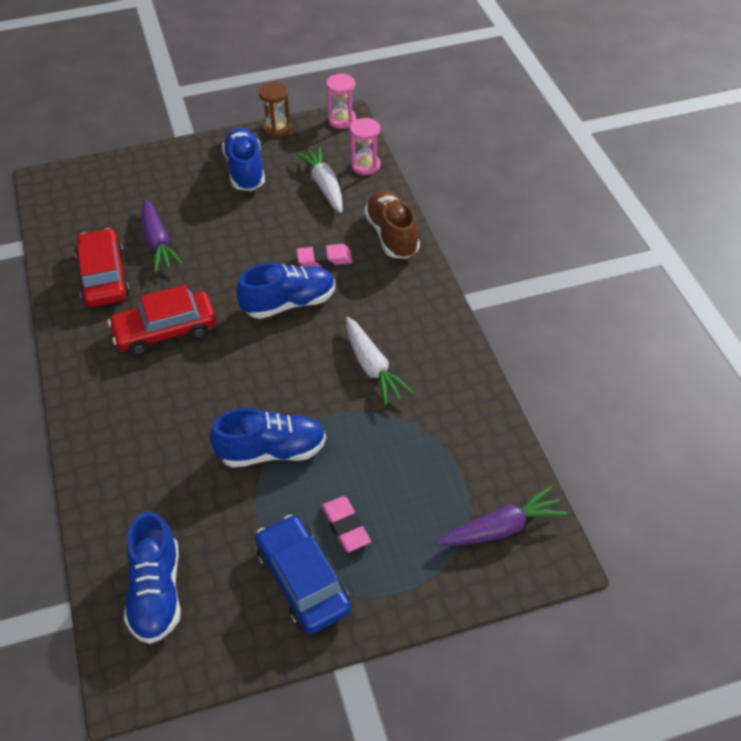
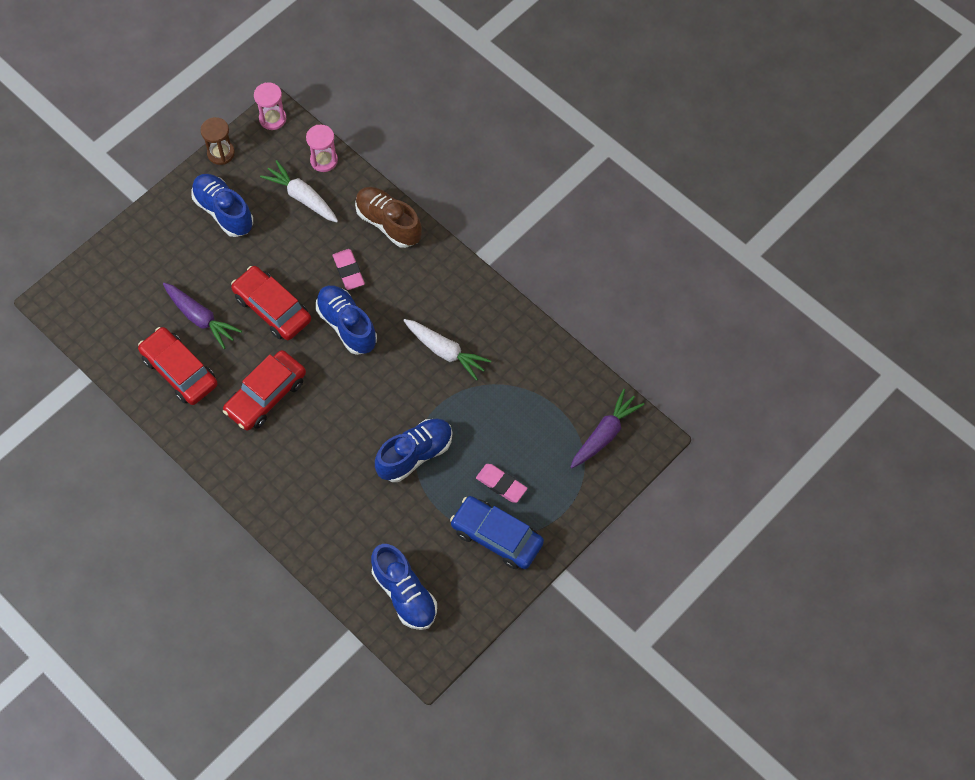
camera: 30 degrees left, 15 degrees up
(229, 261) = (272, 308): none -> red car
(289, 303) = (347, 325): blue shoe -> blue shoe turned 75 degrees counterclockwise
(324, 259) = (348, 271): pink eraser -> pink eraser turned 75 degrees counterclockwise

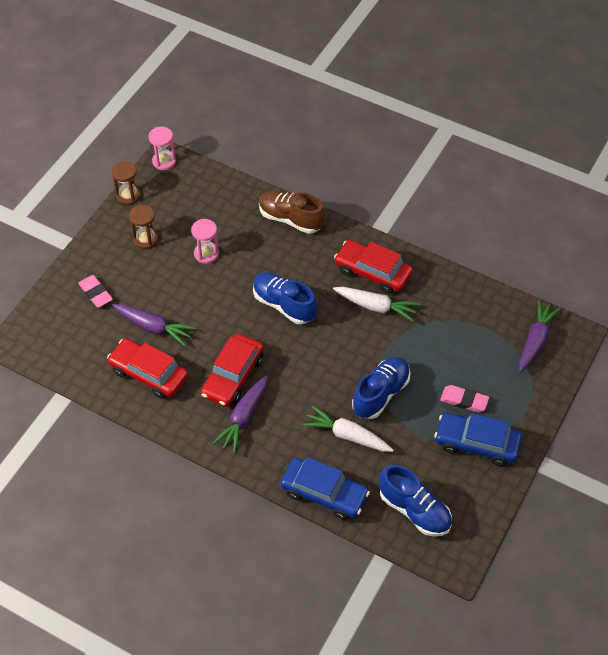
camera: 15 degrees left, 10 degrees down
(224, 211) = (146, 240): blue shoe -> brown hourglass
(262, 445) = (243, 418): none -> purple carrot
(272, 308) = (214, 306): red car -> red car (372, 272)
(302, 197) = (210, 215): white carrot -> white carrot (347, 435)
(318, 551) = (324, 493): none -> blue car
(324, 160) = (219, 183): pink hourglass -> pink hourglass (206, 254)
(348, 271) = (270, 262): pink eraser -> pink eraser (95, 293)

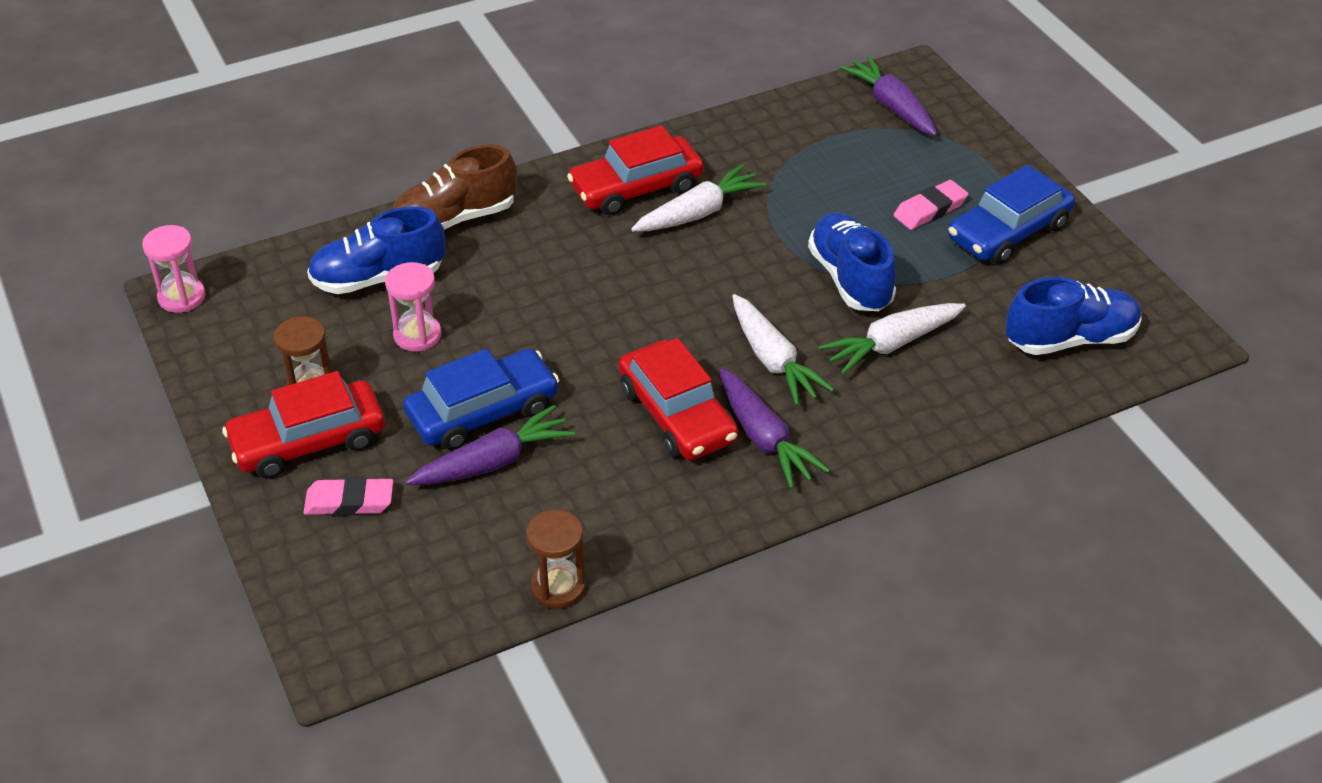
camera: 55 degrees left, 10 degrees down
(128, 196) = (199, 370): brown hourglass -> brown hourglass (558, 587)
(149, 374) = (578, 510): red car -> red car (308, 441)
(284, 305) = (602, 299): blue shoe -> blue shoe (378, 278)
(297, 393) = (773, 360): none -> white carrot
(324, 493) = (972, 415): blue car -> blue car (483, 411)

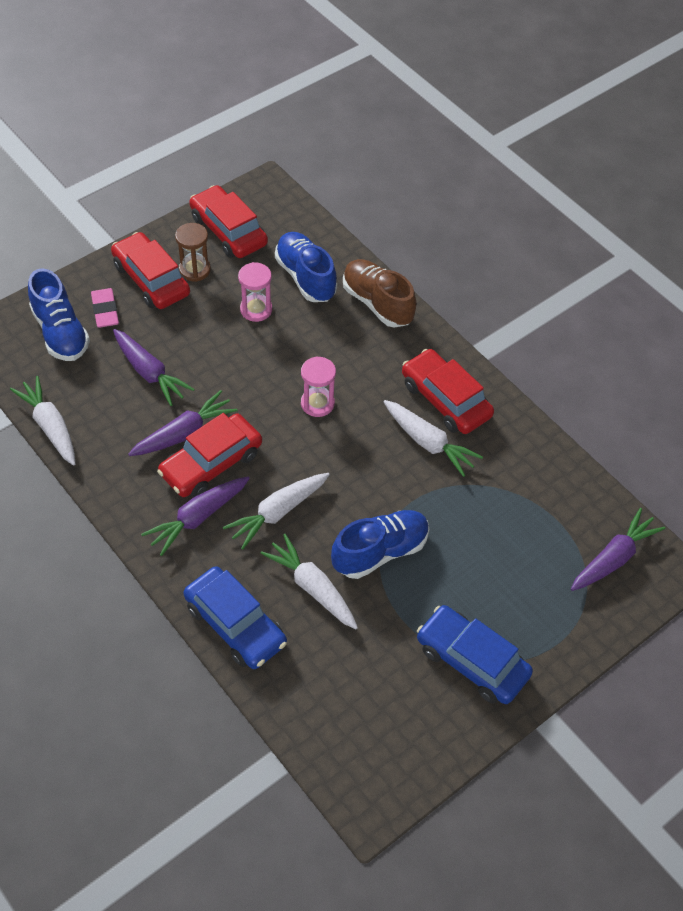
camera: 75 degrees right, 10 degrees up
(182, 297) = (263, 189): pink hourglass -> pink hourglass (317, 403)
(249, 344) = (228, 231): none -> red car
(483, 411) = (193, 358): blue car -> blue car (235, 625)
(558, 587) = (50, 426): brown hourglass -> white carrot
(617, 436) = (184, 433): none -> purple carrot
(930, 209) = (482, 600): pink eraser -> none
(1070, 339) = (349, 715): blue shoe -> blue shoe (60, 332)

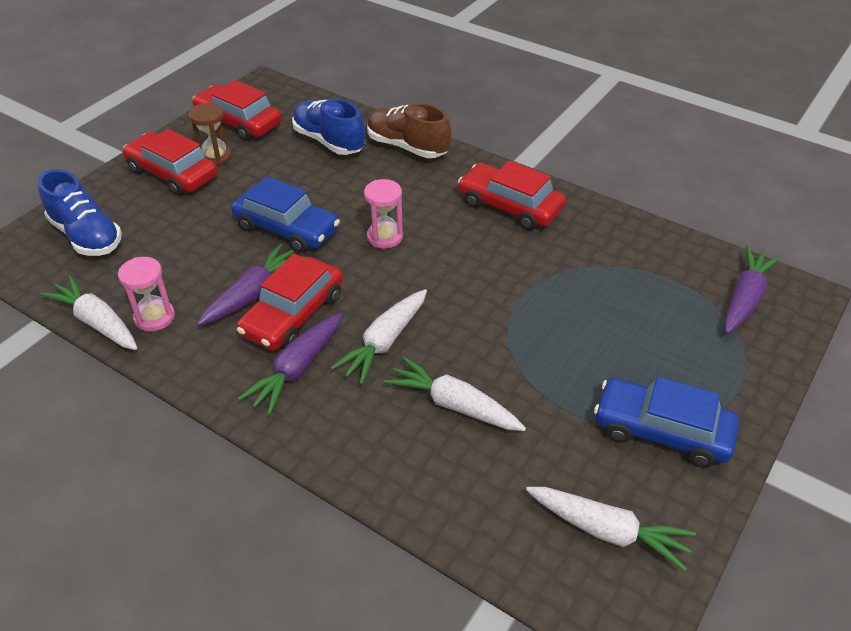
camera: 15 degrees left, 10 degrees down
(105, 311) = (131, 208): pink eraser -> none
(149, 373) = (196, 250): purple carrot -> none
(235, 625) = (382, 467): blue car -> blue car (287, 228)
(256, 309) = (290, 175): pink hourglass -> pink hourglass (154, 317)
(380, 552) = (511, 351): blue shoe -> none
(428, 443) = (511, 244): white carrot -> white carrot (607, 531)

